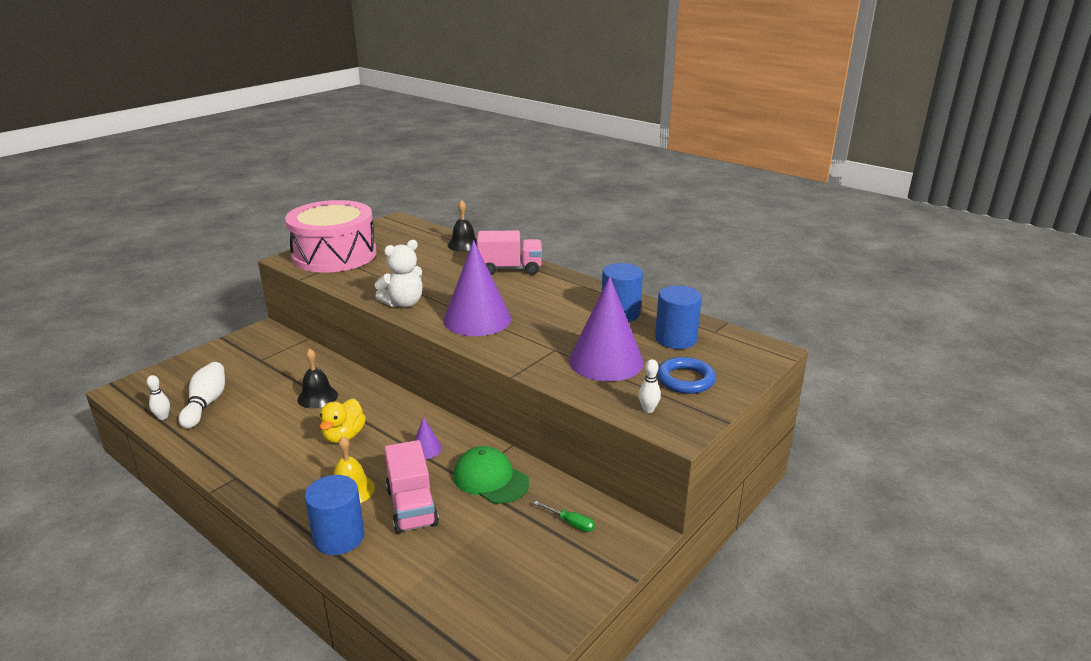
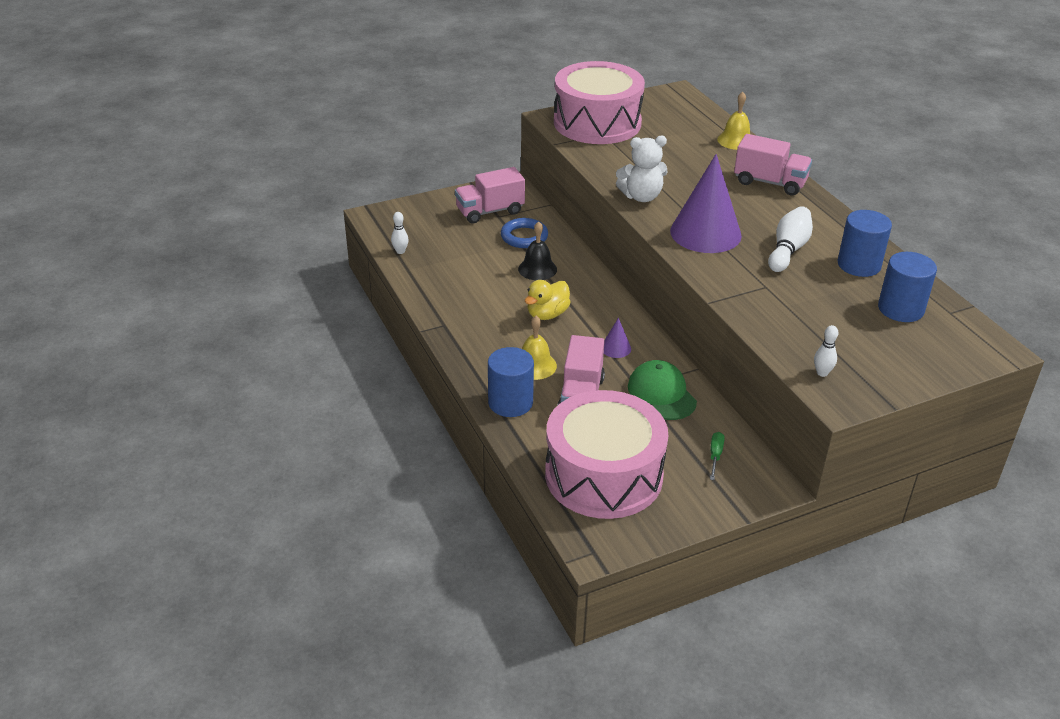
camera: 25 degrees right, 10 degrees up
(206, 404) = (439, 249): white bowling pin -> white bowling pin (788, 250)
(249, 358) = (490, 211): none -> pink truck
(464, 245) = (735, 140): black bell -> yellow bell
(471, 583) = (603, 475): none -> pink drum
(570, 523) = (715, 455): green screwdriver -> green screwdriver turned 135 degrees counterclockwise
(606, 361) = (810, 312): purple cone -> none
(685, 380) = (880, 354): blue ring -> blue ring (524, 237)

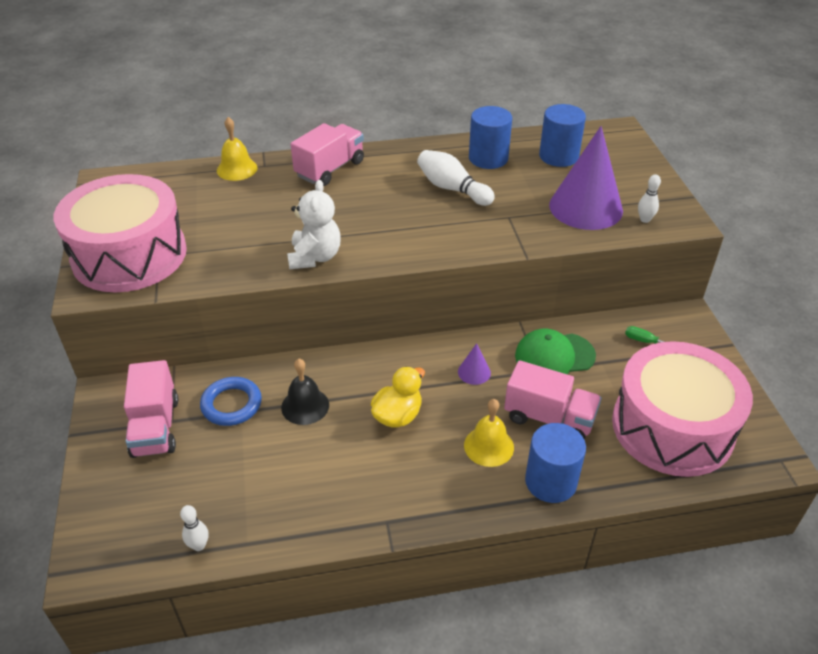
camera: 75 degrees left, 5 degrees up
(547, 314) = (397, 415): yellow duck -> yellow duck turned 105 degrees counterclockwise
(705, 233) = (405, 230): purple cone -> purple cone (585, 207)

